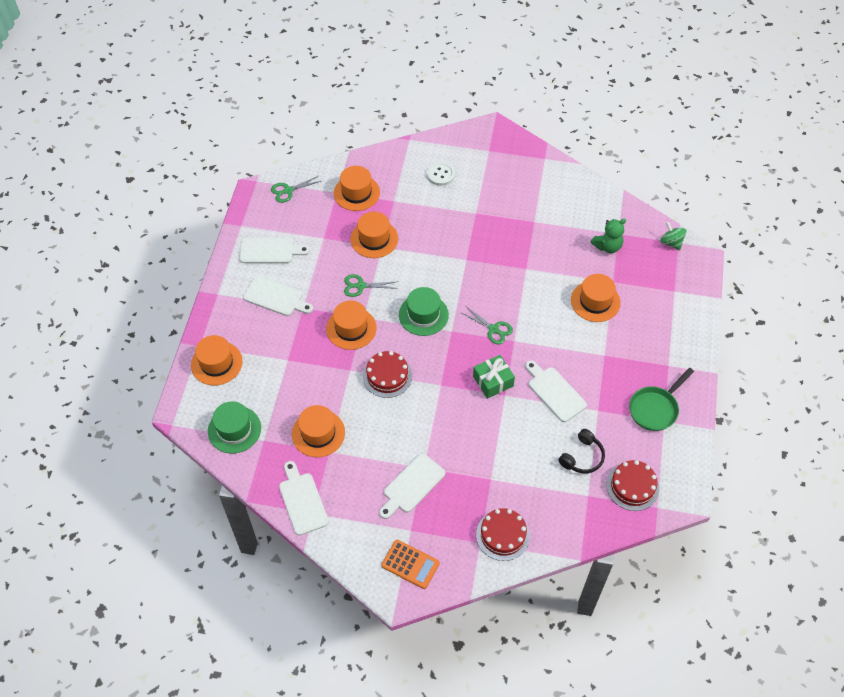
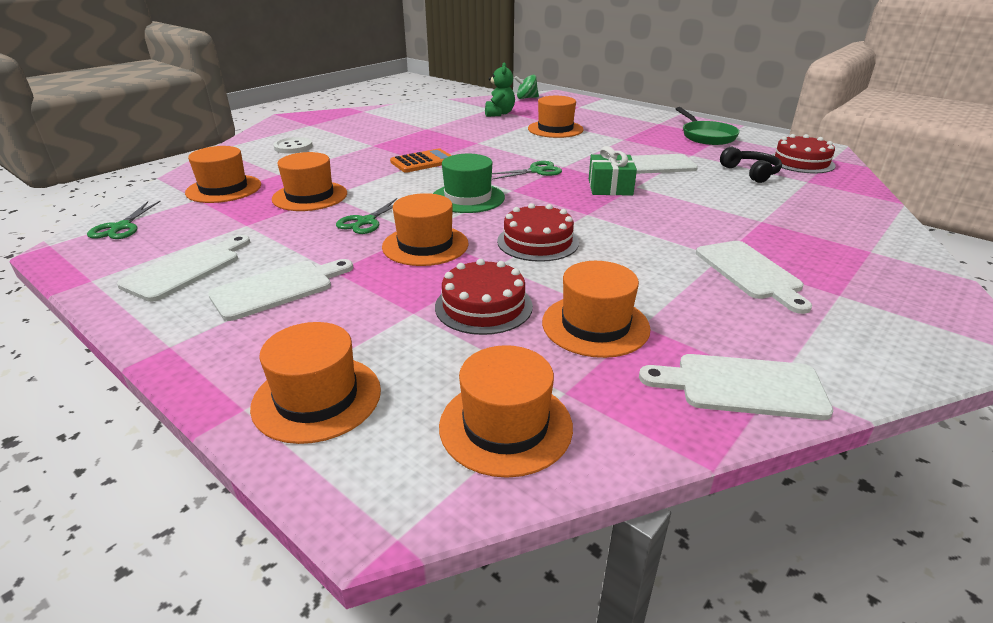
camera: 60 degrees left, 25 degrees down
(234, 429) = (505, 426): green hat -> orange hat
(410, 564) = (912, 312): orange calculator -> orange calculator (423, 162)
(503, 535) = (859, 234): red cake -> red cake (483, 306)

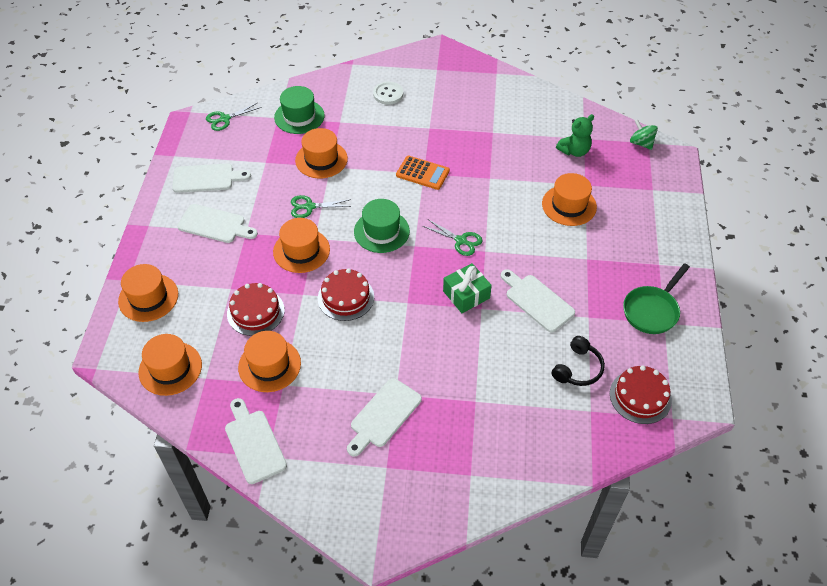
camera: 55 degrees right, 20 degrees up
(224, 189) = (299, 116): orange hat -> green hat

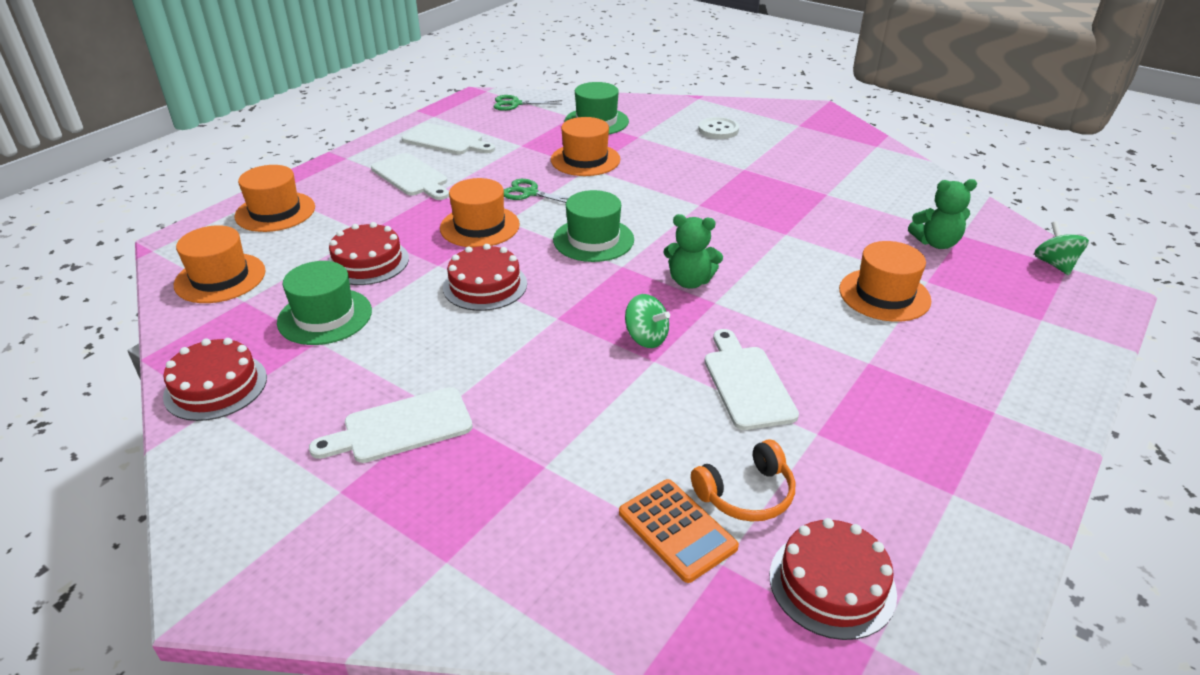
camera: 30 degrees right, 15 degrees down
(254, 443) = (216, 386): white cutting board -> red cake
(269, 365) = (325, 316): orange hat -> green hat
(422, 173) = (698, 204): orange calculator -> orange calculator (677, 530)
(461, 241) = (690, 281): green scissors -> green teddy bear
(466, 294) = (646, 338): green gift -> green spinning top
(578, 368) = (746, 494): black headphones -> orange headphones
(652, 310) = (941, 468): green pan -> none

